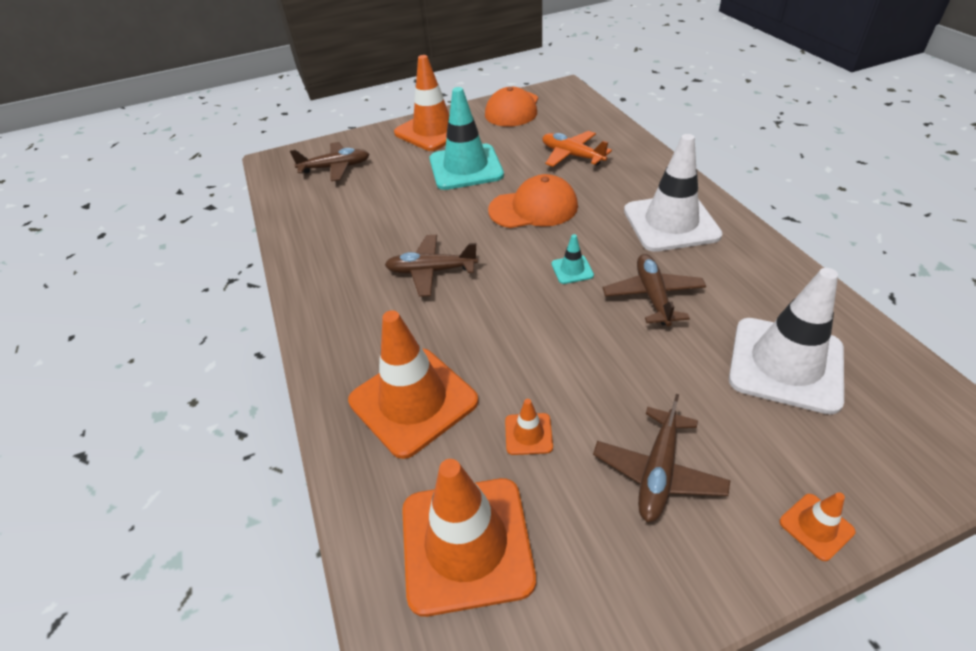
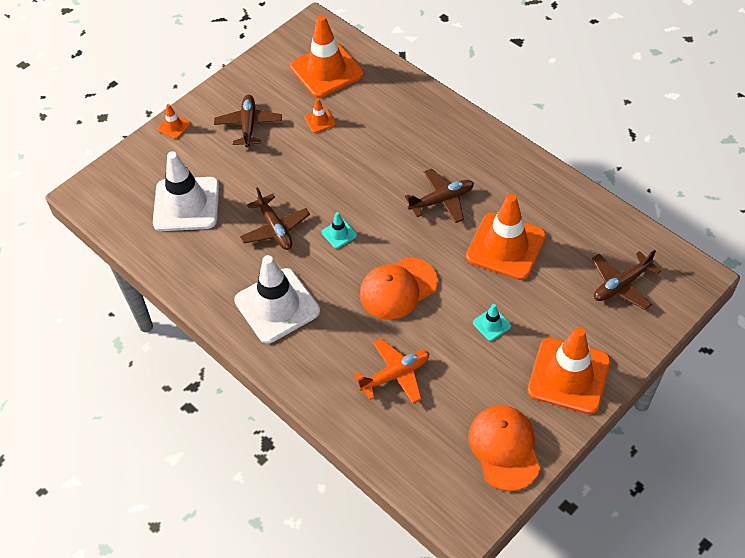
camera: 155 degrees right, 10 degrees up
(413, 401) = (392, 116): orange traffic cone -> orange traffic cone (506, 246)
(466, 167) = (491, 324): turquoise traffic cone -> turquoise traffic cone, size x0.43
(572, 156) = (395, 375): orange plane -> orange plane turned 45 degrees counterclockwise

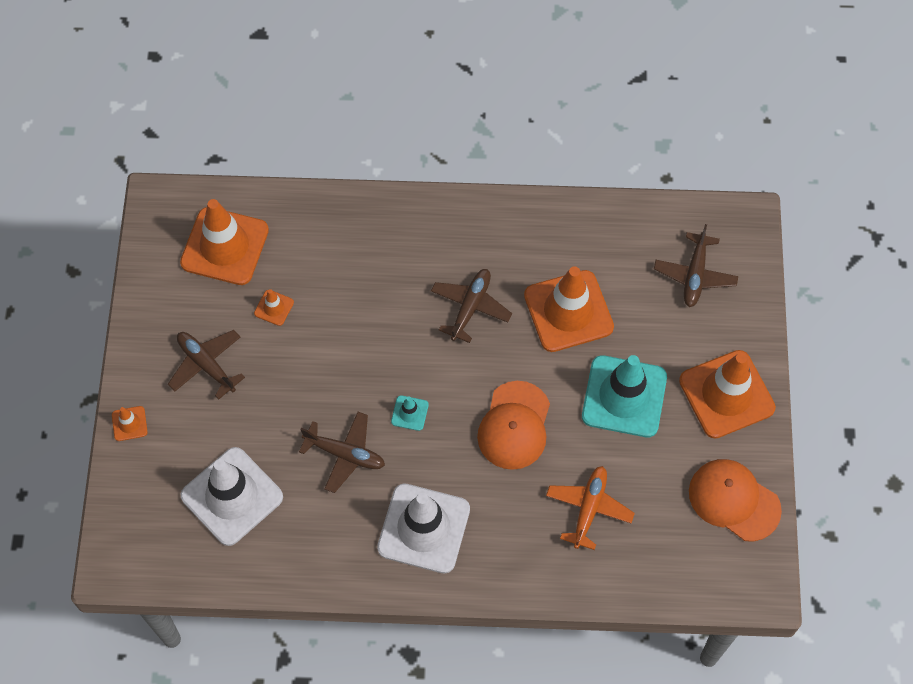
camera: 45 degrees left, 10 degrees up
(491, 324) = (624, 396): turquoise traffic cone -> turquoise traffic cone, size x2.35

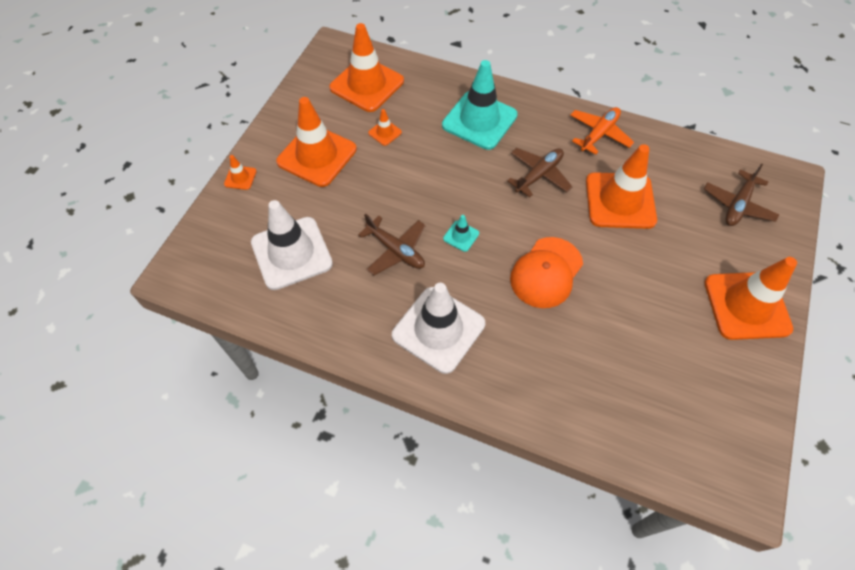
camera: 20 degrees right, 5 degrees down
(206, 365) = (317, 155): brown plane -> orange traffic cone
(588, 509) = (592, 361): orange plane -> orange plane (599, 134)
(624, 396) = (651, 279): turquoise traffic cone -> turquoise traffic cone (479, 120)
(734, 500) = (734, 399): orange cap -> none

